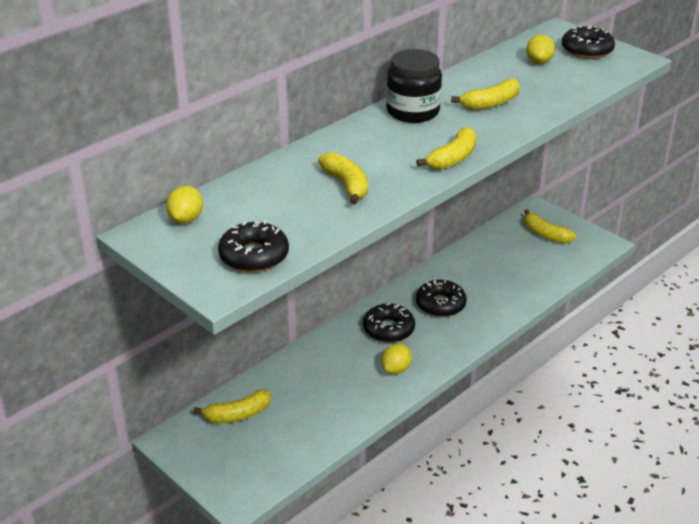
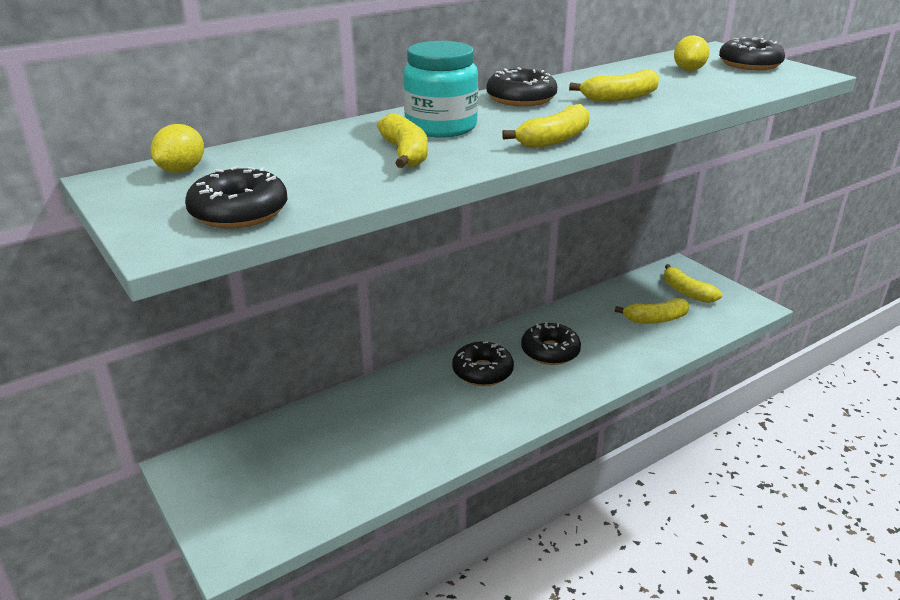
camera: 10 degrees right, 5 degrees down
(237, 415) = (273, 447): yellow banana -> yellow banana (655, 319)
(361, 152) = (441, 127): none -> turquoise jar
(396, 369) = (479, 416): yellow lemon -> none
(413, 111) = (521, 98): black jar -> black donut

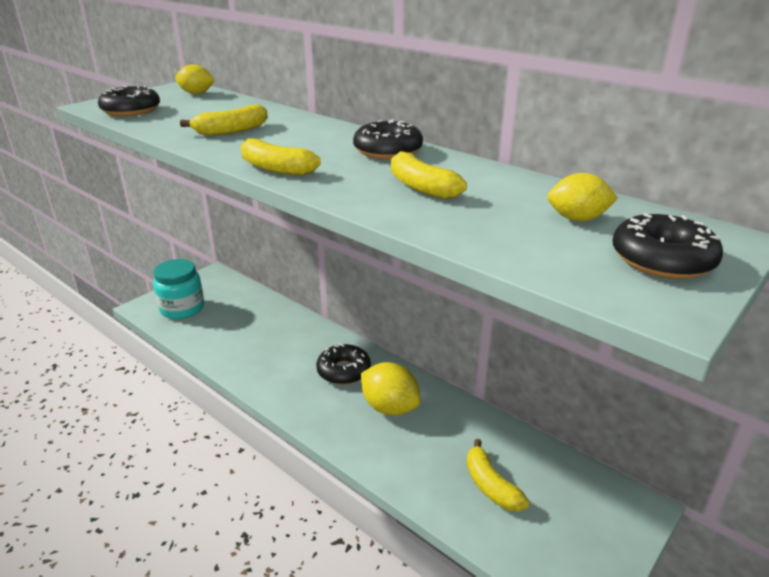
camera: 75 degrees right, 0 degrees up
(441, 127) = (295, 134): turquoise jar -> turquoise jar (182, 308)
(550, 351) = (390, 407): black donut -> yellow lemon
(686, 292) = (575, 515): yellow banana -> none

